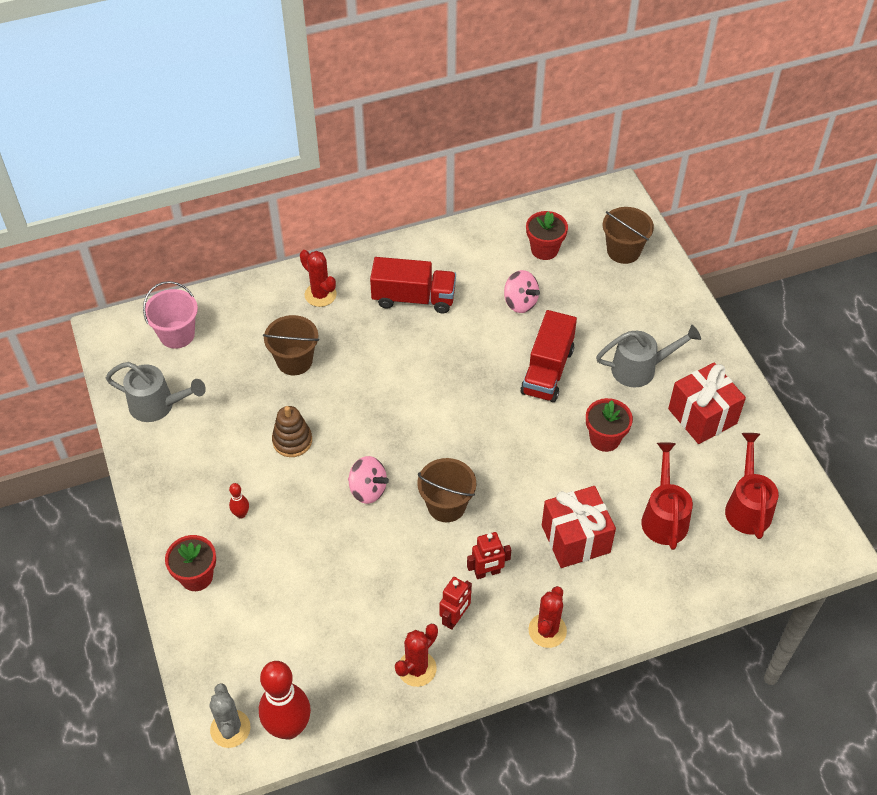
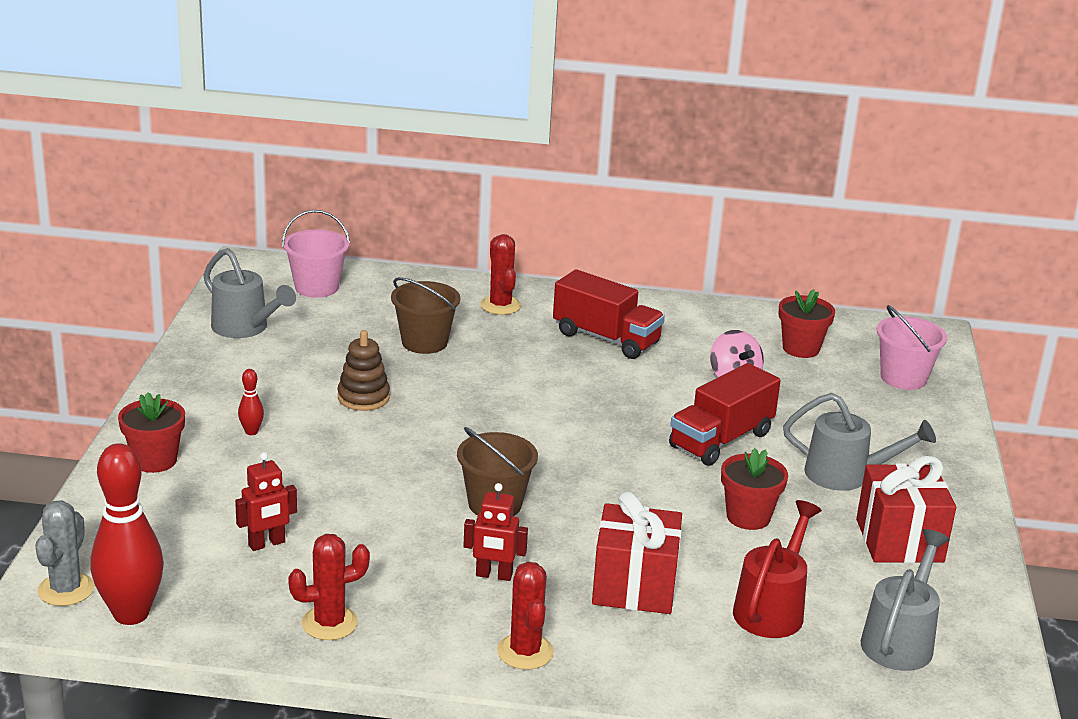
camera: 25 degrees right, 25 degrees down
(368, 490) = (413, 461): pink spinning top -> none
(455, 618) = (417, 598): red robot -> red robot (267, 544)
(547, 630) = (525, 652): red cactus -> red cactus turned 60 degrees counterclockwise
(623, 251) = (903, 378): brown bucket -> pink bucket
(747, 506) = (900, 640): red watering can -> grey watering can

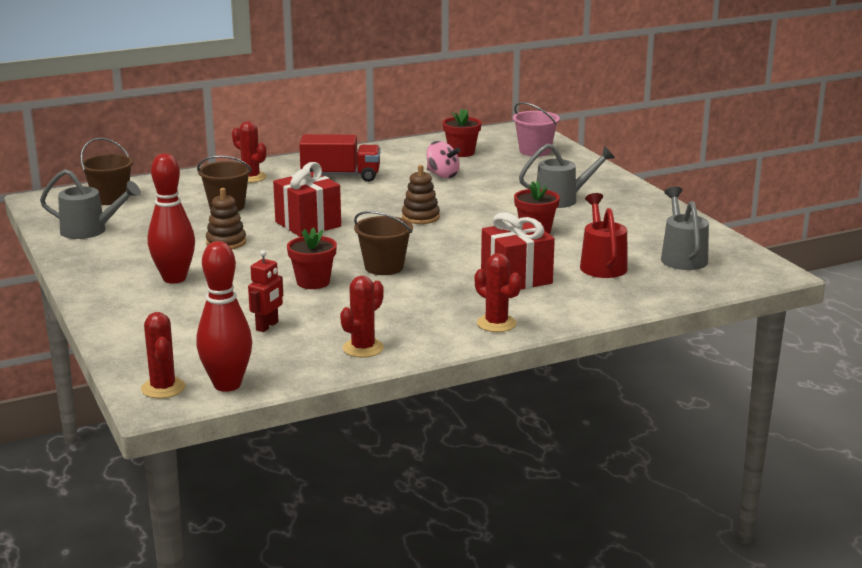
camera: 30 degrees left, 5 degrees down
(66, 589) = (163, 388): grey cactus -> red cactus
(155, 460) = (127, 310): red flower pot -> red flower pot (313, 282)
(251, 432) = (174, 278): red bowling pin -> red bowling pin, size x2.33
(316, 287) = (110, 199): pink bucket -> brown bucket
(494, 575) = (430, 297): red robot -> none
(628, 439) = (420, 217): none -> brown stacking toy
(721, 440) = (474, 203): red truck -> none
(899, 540) = (626, 218): red gift -> red gift (308, 224)

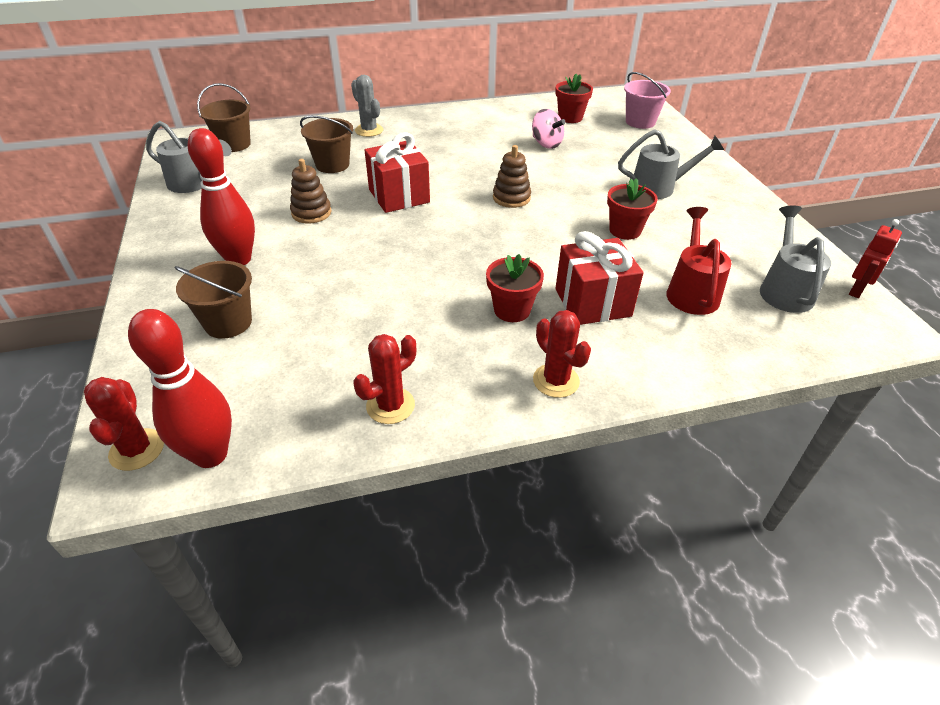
camera: 10 degrees right, 20 degrees up
(251, 177) = (369, 130): red cactus -> grey cactus
(267, 326) = (299, 349): red robot -> red robot (857, 290)
(313, 282) = (374, 282): red flower pot -> red flower pot (512, 310)
(341, 176) = (450, 136): red truck -> none
(384, 267) = (454, 267): brown bucket -> brown bucket (228, 323)

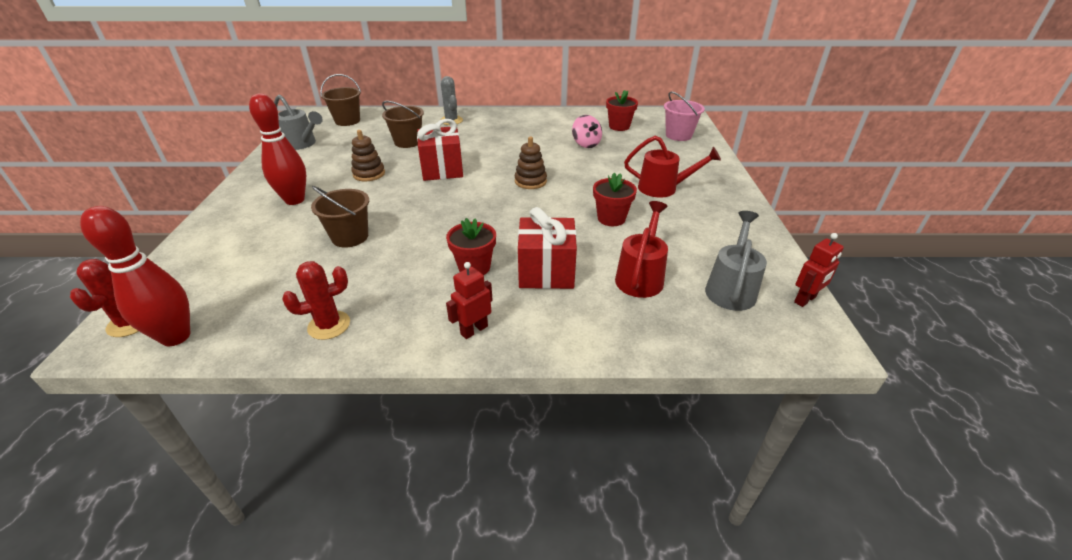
camera: 15 degrees right, 5 degrees down
(228, 323) = (256, 243): brown bucket -> brown bucket (350, 237)
(556, 381) = (474, 330): red cactus -> red robot
(659, 188) = (663, 188): grey watering can -> red watering can

